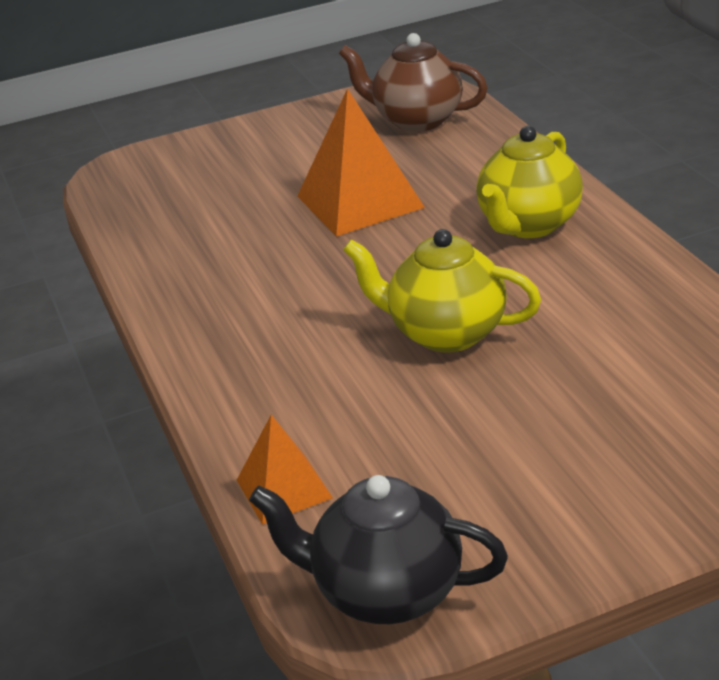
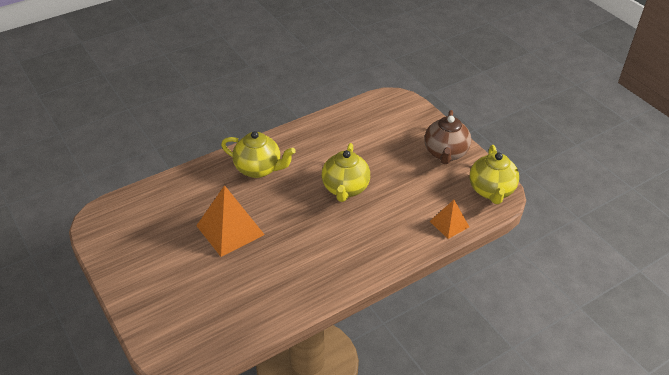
camera: 105 degrees left, 10 degrees up
(385, 592) = (491, 191): black teapot -> yellow teapot
(416, 120) = (138, 217): brown teapot -> brown teapot (445, 153)

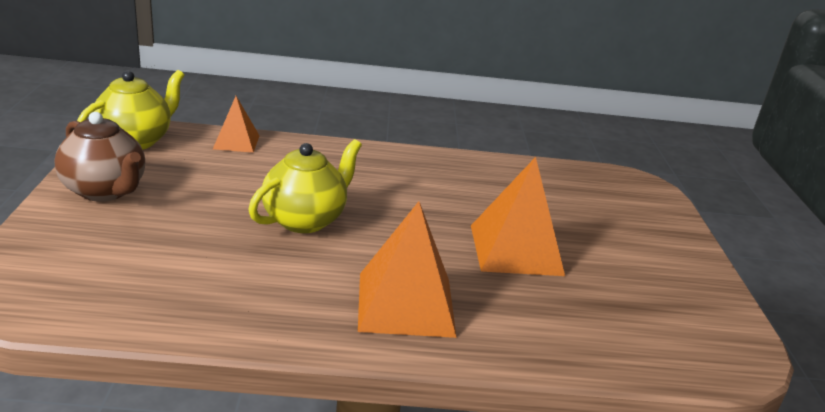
camera: 150 degrees left, 15 degrees down
(259, 169) = (406, 303): yellow teapot -> orange pyramid
(445, 153) = (105, 191): brown teapot -> brown teapot turned 90 degrees clockwise

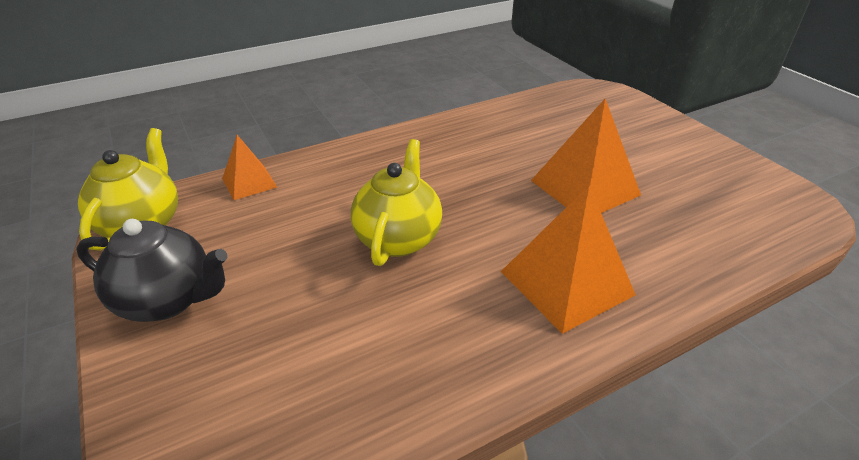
camera: 25 degrees left, 10 degrees up
(105, 191) = (168, 300): brown teapot -> black teapot

